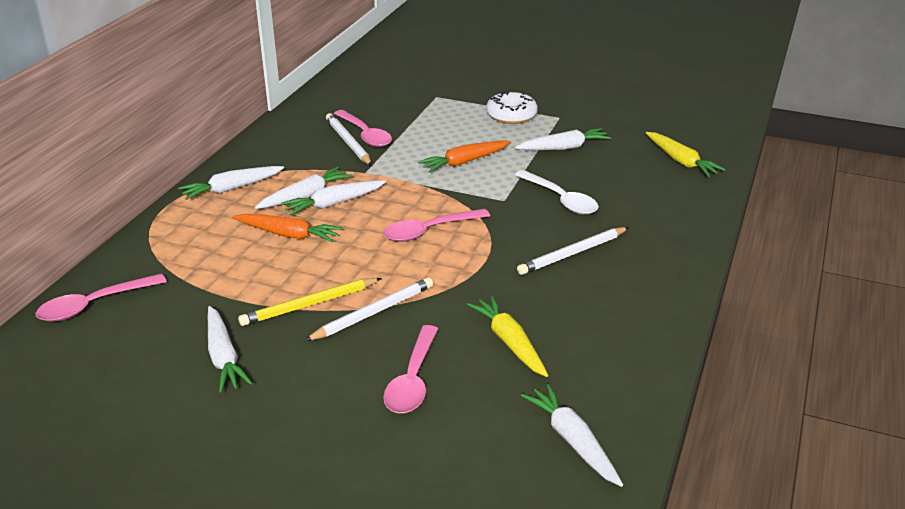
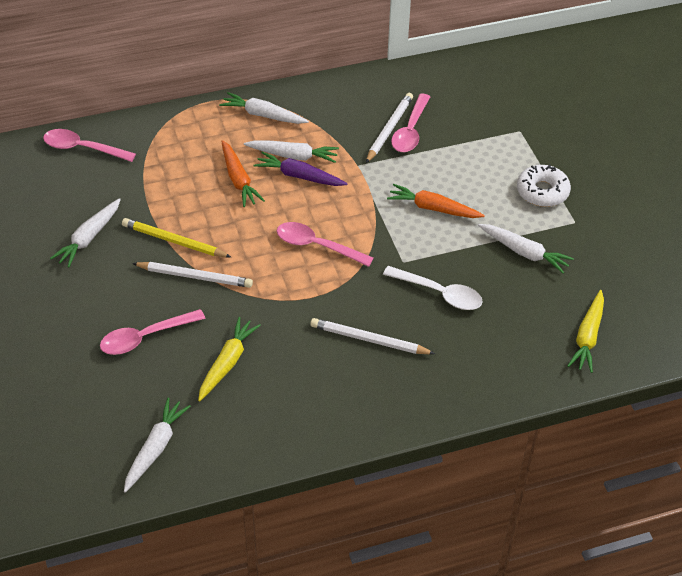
camera: 50 degrees right, 15 degrees up
(334, 203) = (299, 176): white carrot -> purple carrot
(560, 199) = (439, 293): white spoon -> white spoon turned 75 degrees counterclockwise

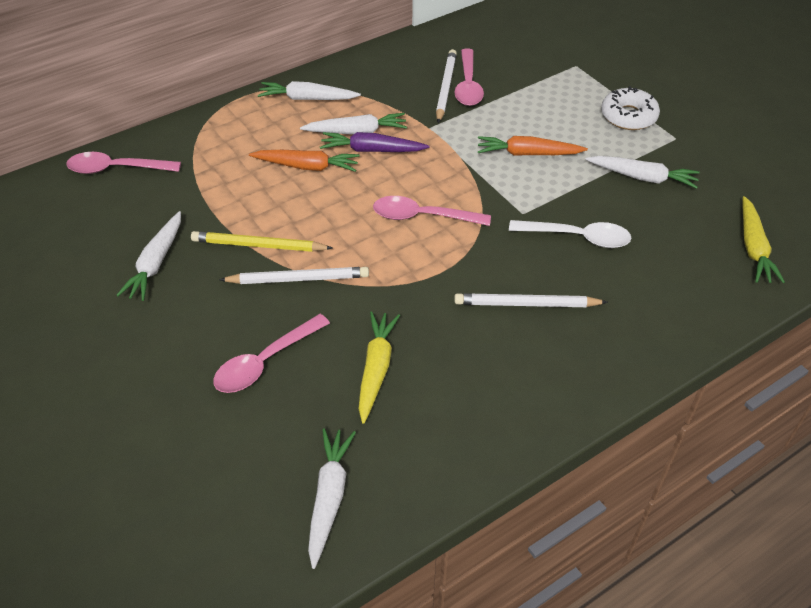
camera: 15 degrees left, 0 degrees up
(238, 180) = (307, 166): orange carrot -> orange carrot turned 45 degrees counterclockwise

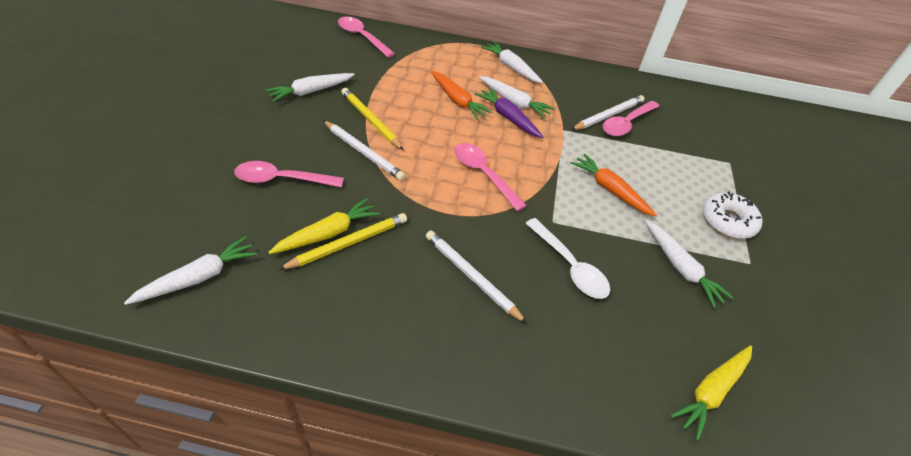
camera: 40 degrees right, 0 degrees up
(404, 362) = (348, 243): none -> yellow pencil

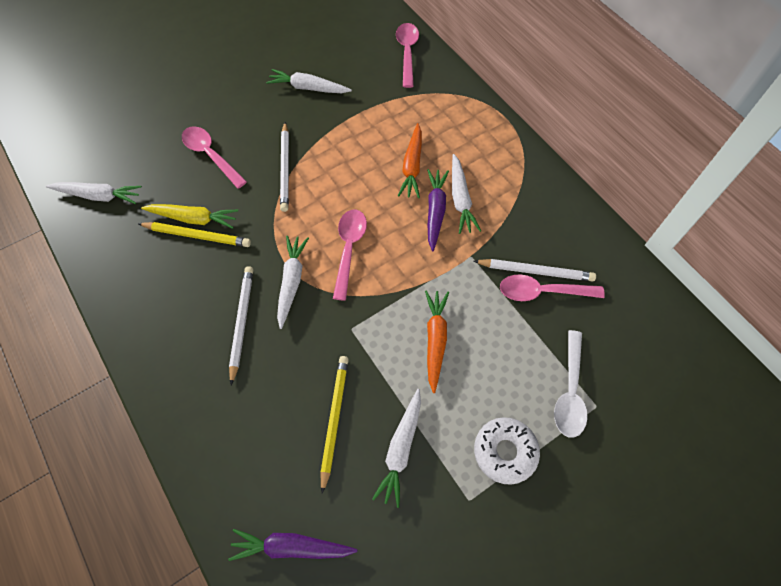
camera: 50 degrees right, 15 degrees up
(371, 120) = (322, 143): yellow pencil -> yellow pencil (334, 419)
(511, 67) = (505, 161): white carrot -> white carrot (291, 282)
(569, 266) = (317, 372): white spoon -> white spoon (570, 391)
(711, 391) = (291, 547): yellow carrot -> purple carrot

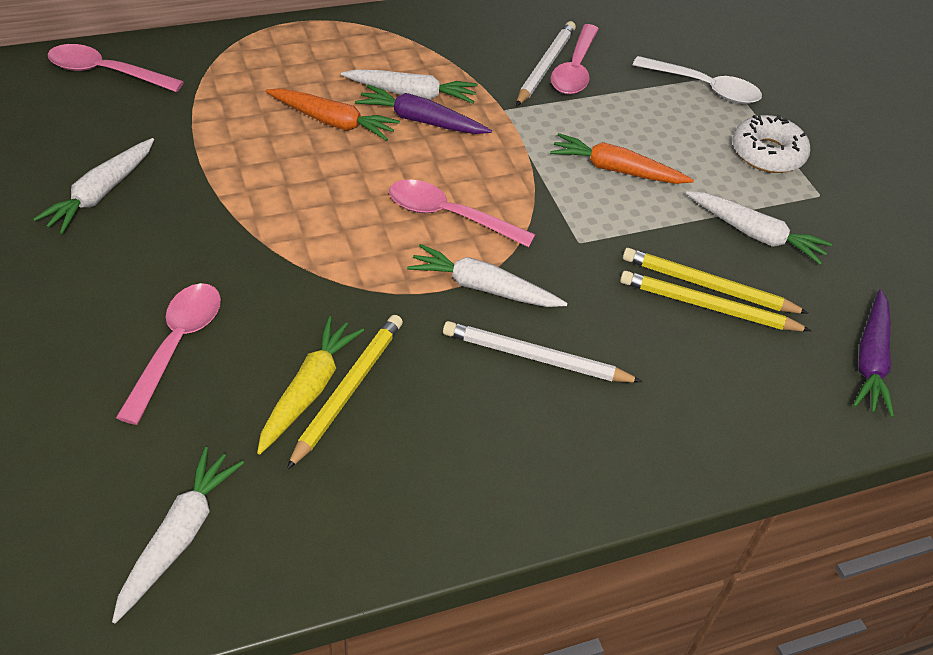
camera: 80 degrees left, 15 degrees down
(211, 155) = (176, 346): pink spoon -> pink spoon turned 135 degrees clockwise
(285, 168) = (261, 254): white pencil -> none
(314, 422) = (708, 306): none -> yellow pencil

